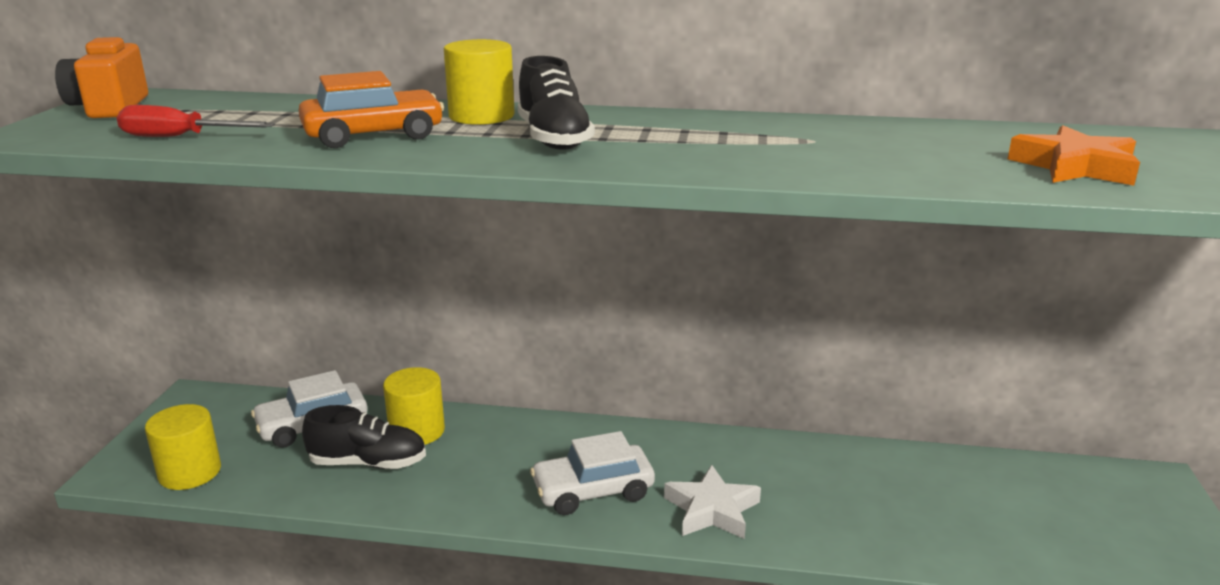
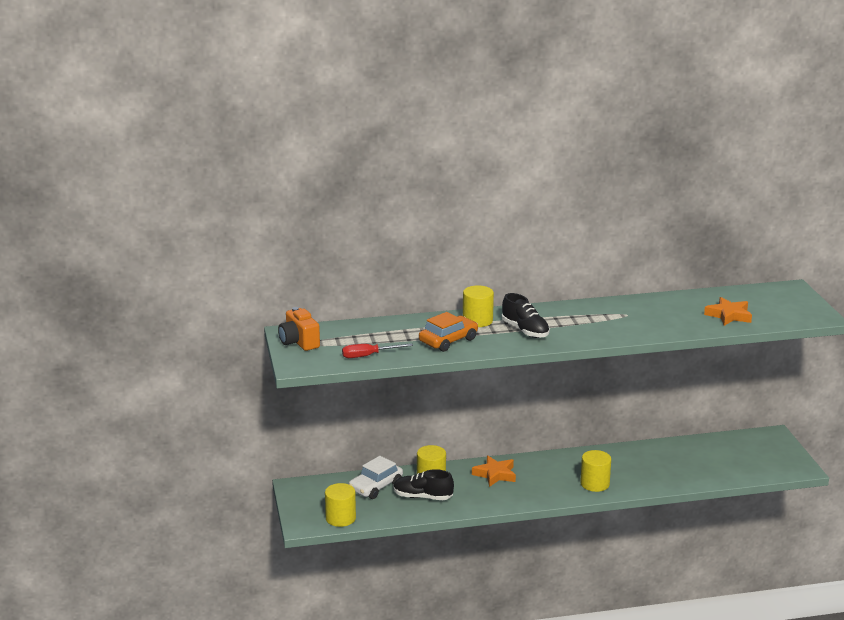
camera: 20 degrees left, 0 degrees up
(368, 463) = (423, 497): black shoe -> black shoe turned 150 degrees counterclockwise
(534, 447) = (495, 474): none -> orange star
(593, 491) = (537, 487): white car -> none
(712, 510) = (594, 484): white star -> yellow cylinder

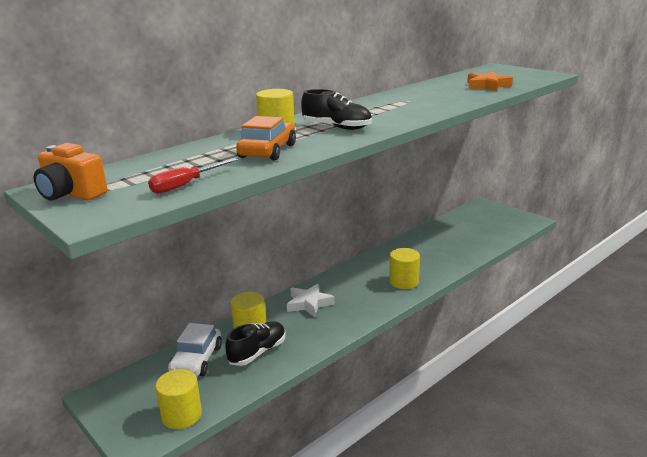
camera: 30 degrees left, 0 degrees up
(423, 497) = (257, 352): black shoe -> black shoe turned 150 degrees clockwise
(495, 474) = (309, 304): orange star -> white star

